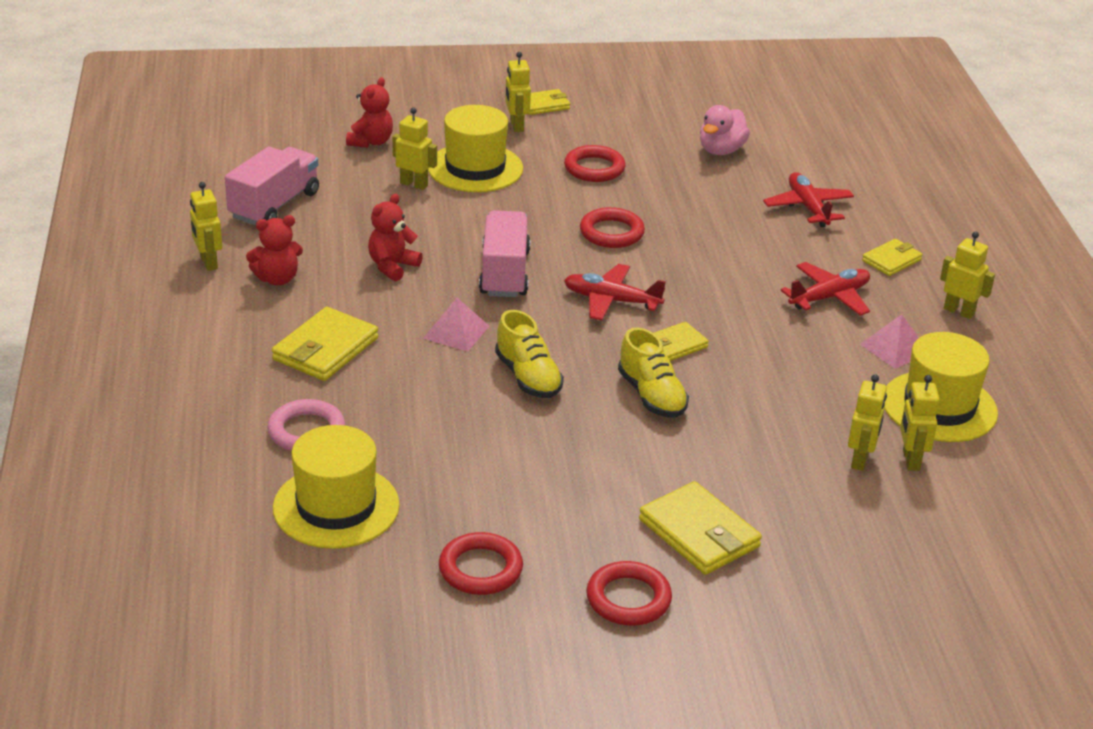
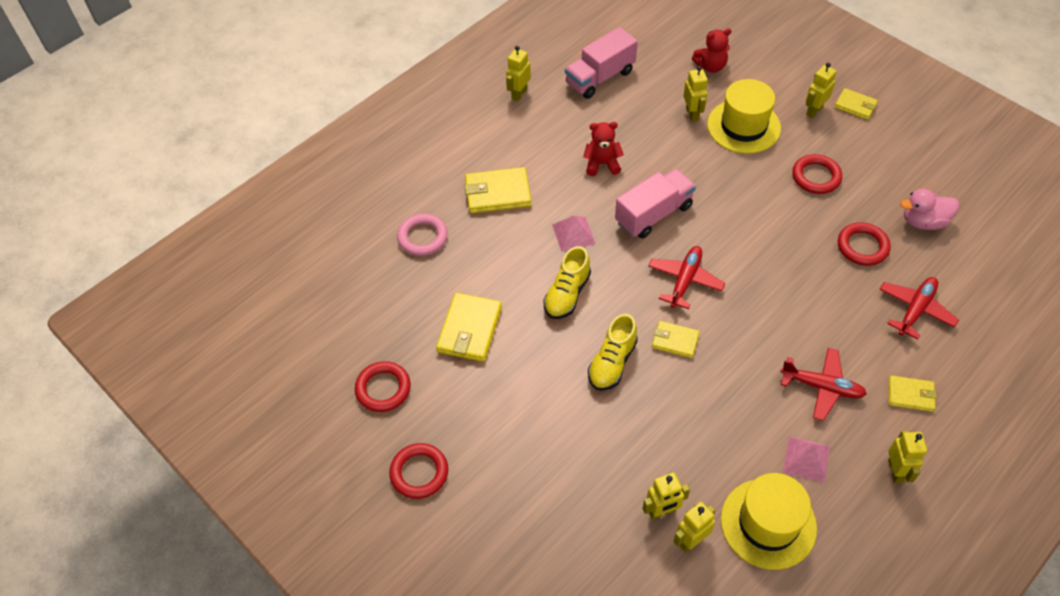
camera: 55 degrees right, 20 degrees up
(274, 205) = (600, 77): pink truck -> pink truck turned 150 degrees clockwise
(277, 279) = (536, 129): red teddy bear -> none
(336, 506) = (376, 293): yellow hat -> none
(611, 233) = (756, 232): red ring -> red ring (862, 246)
(611, 301) = (685, 280): red plane -> red plane turned 45 degrees clockwise
(699, 533) = (507, 470): yellow wallet -> yellow wallet (470, 329)

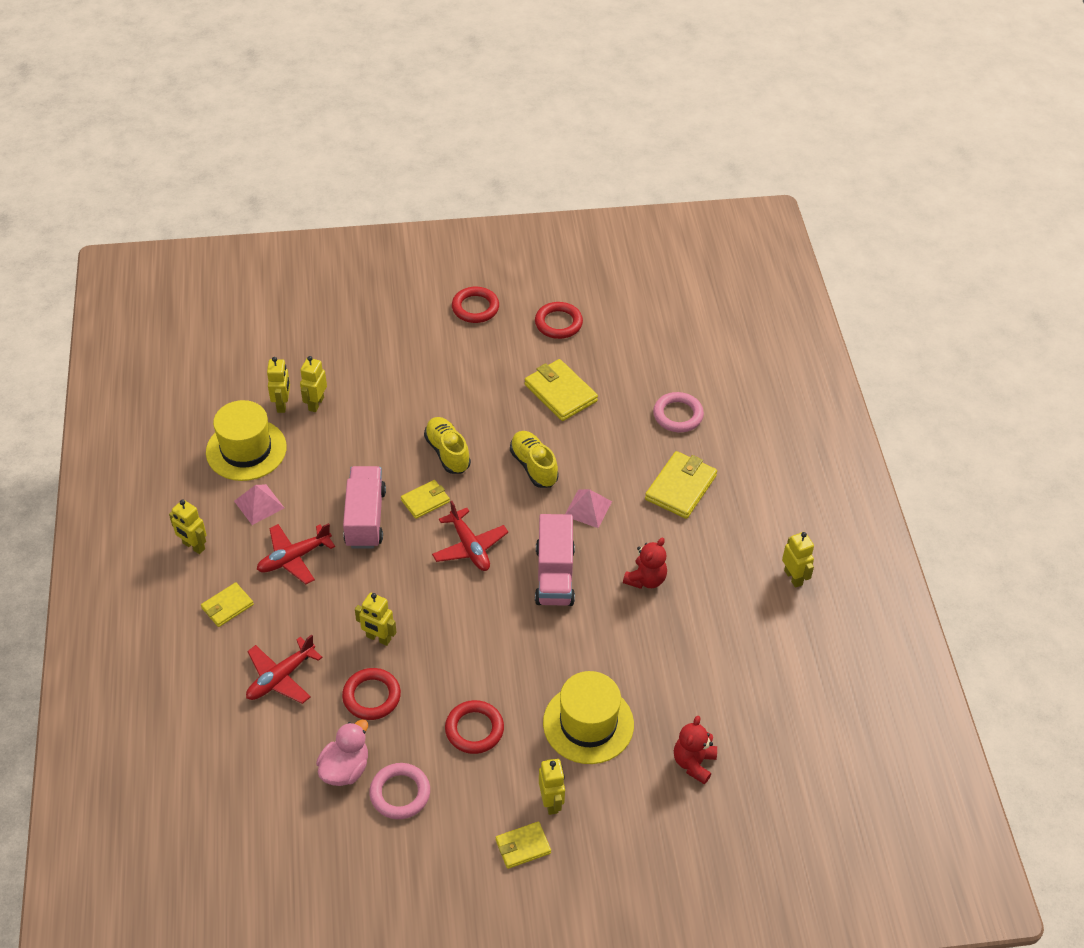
camera: 125 degrees right, 5 degrees down
(600, 77) = (760, 656): pink truck -> pink truck (365, 518)
(692, 114) = (642, 694): yellow robot -> yellow robot (378, 638)
(901, 182) = (400, 793): none -> pink ring
(915, 310) = (281, 677): red plane -> red plane turned 60 degrees clockwise

